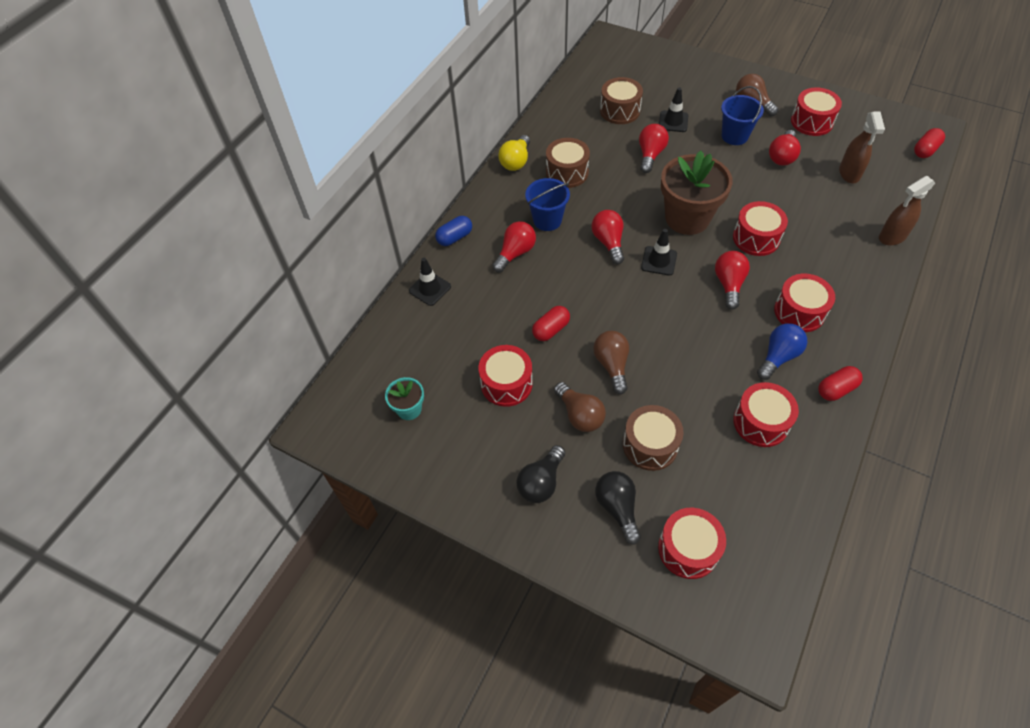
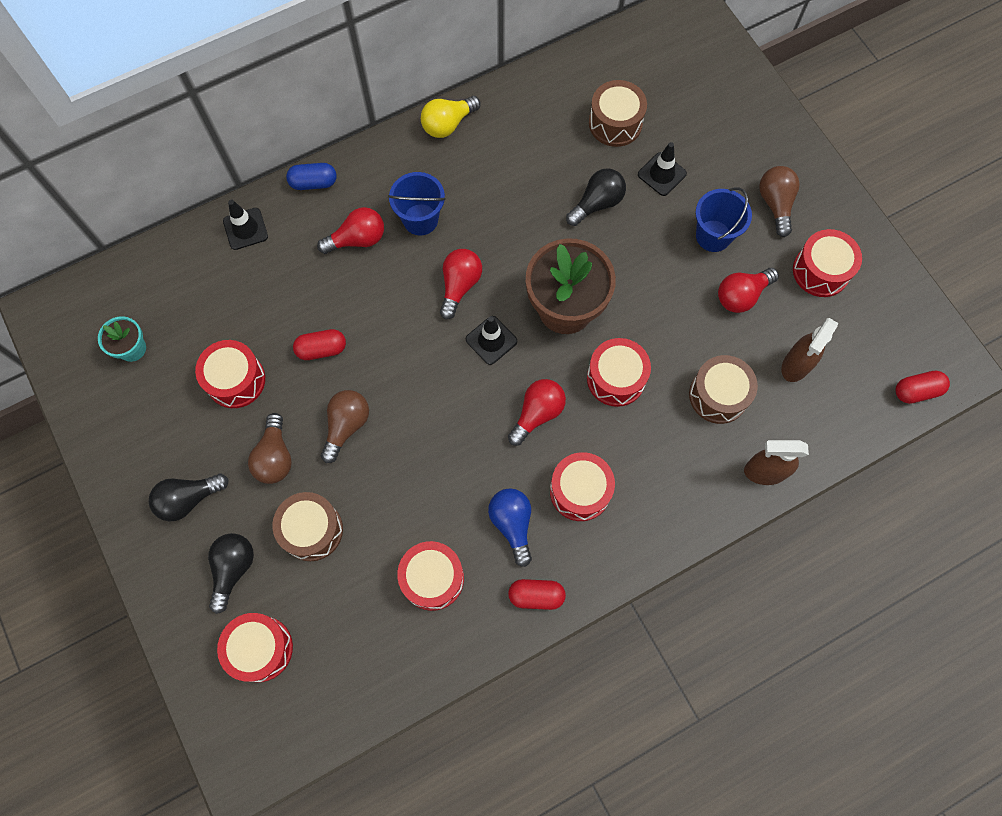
camera: 30 degrees right, 15 degrees up
(567, 172) = (489, 171): brown drum -> brown drum (718, 395)
(650, 155) = (597, 203): red light bulb -> black light bulb
(778, 357) = (512, 524): blue light bulb -> blue light bulb turned 90 degrees counterclockwise

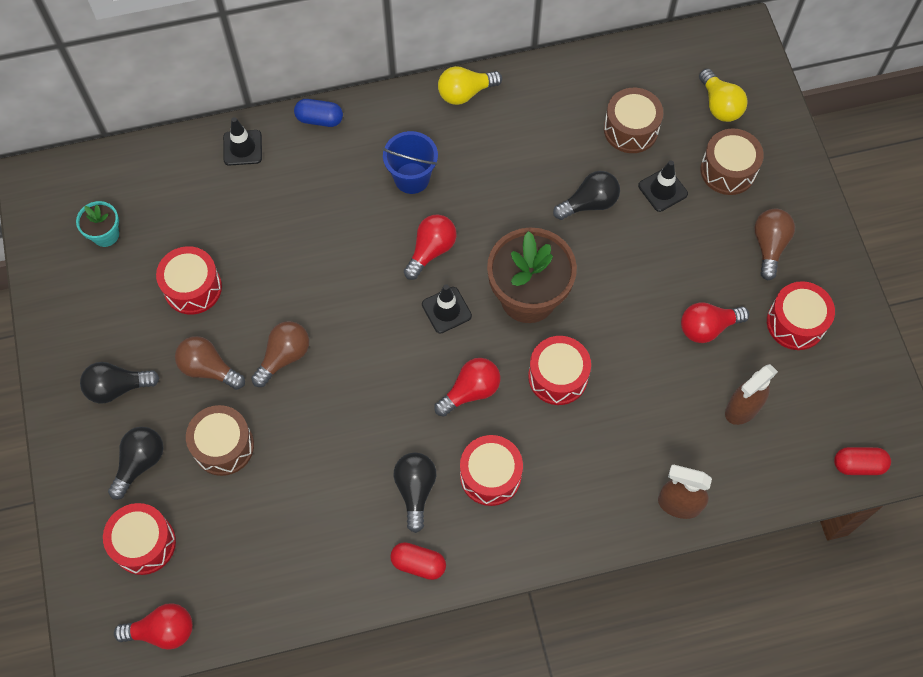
camera: 15 degrees right, 5 degrees down
(275, 457) = (208, 369): brown light bulb -> brown light bulb turned 105 degrees clockwise
(321, 349) = (281, 279): red capsule -> none
(357, 239) = (346, 183): red light bulb -> red light bulb (162, 631)
(432, 578) = (324, 521): red drum -> none
(512, 524) = (415, 490): blue light bulb -> black light bulb
(691, 81) = (719, 105): none -> yellow light bulb
(713, 236) = (696, 262): blue bucket -> none
(718, 395) = (655, 418): brown drum -> brown drum (728, 170)

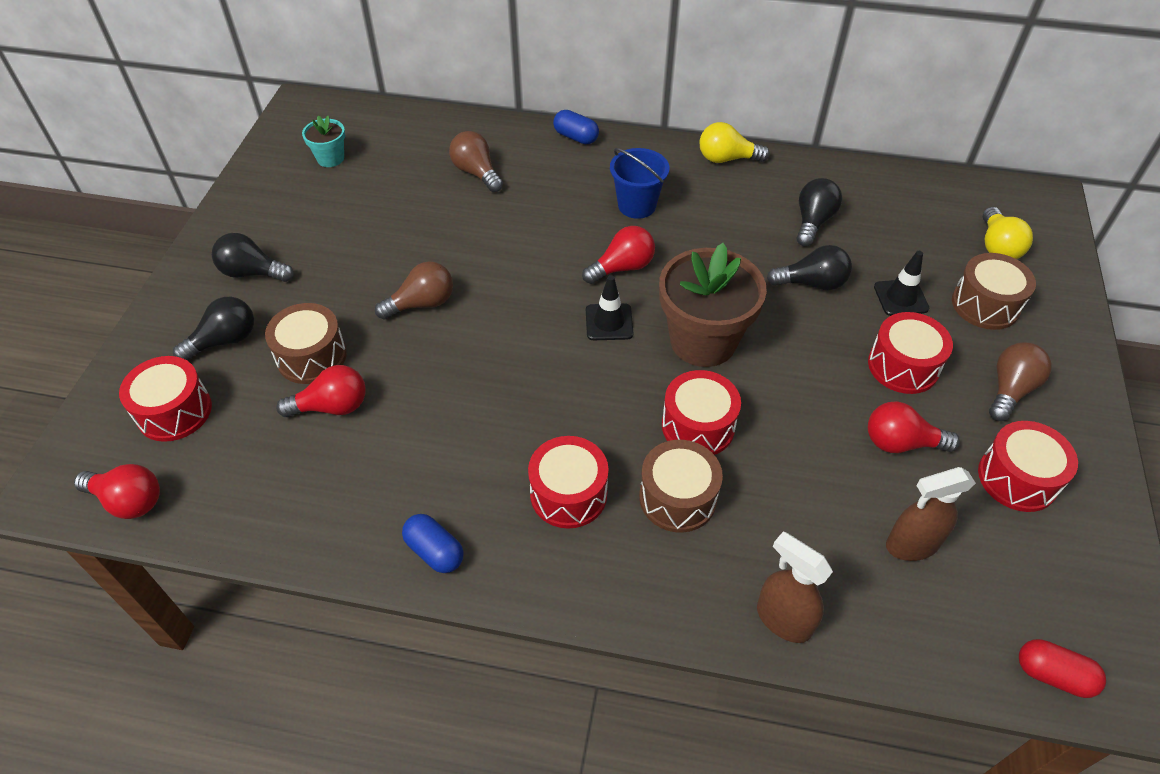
camera: 25 degrees right, 15 degrees down
(193, 288) = (376, 221): red drum -> red drum (903, 366)
(208, 369) = (344, 288): brown light bulb -> brown light bulb (476, 173)
(242, 148) = (493, 136): black traffic cone -> none
(415, 490) = (477, 475): black light bulb -> black light bulb (813, 222)
(418, 564) = (435, 551): red capsule -> blue capsule
(470, 391) = (593, 403): red light bulb -> red light bulb (332, 406)
(631, 129) = (887, 237): brown drum -> brown drum (677, 498)

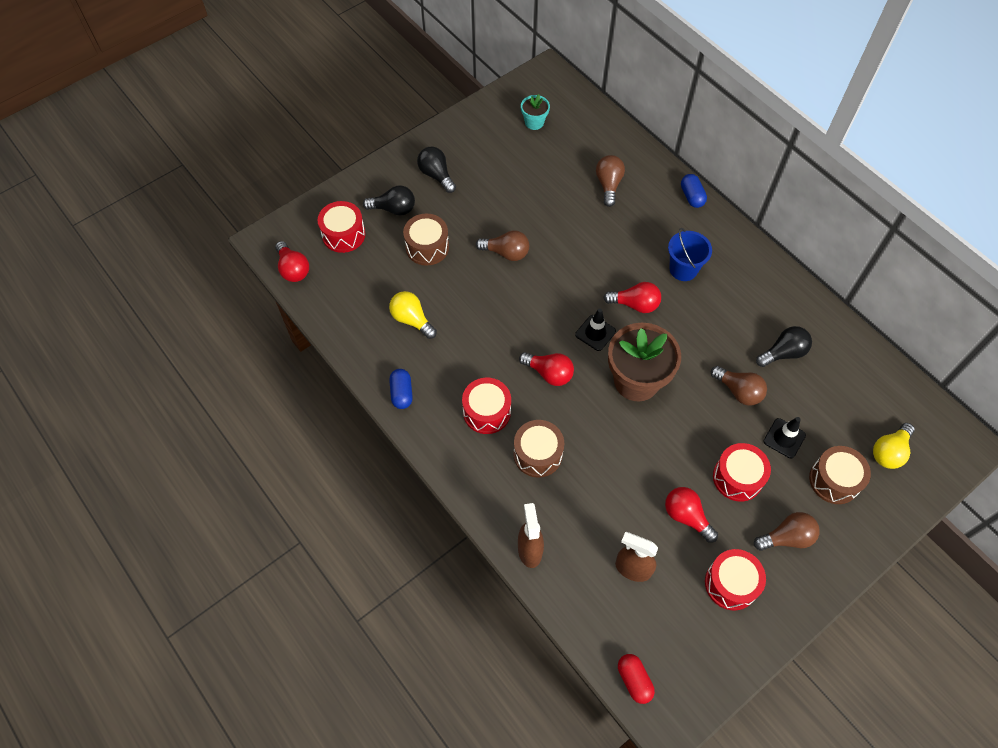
camera: 40 degrees right, 10 degrees up
(332, 406) = (415, 283): red light bulb -> red light bulb (549, 373)
(698, 426) = (585, 425): red drum -> none
(727, 159) = (774, 273): yellow light bulb -> yellow light bulb (412, 320)
(812, 283) = (738, 391): black light bulb -> brown light bulb

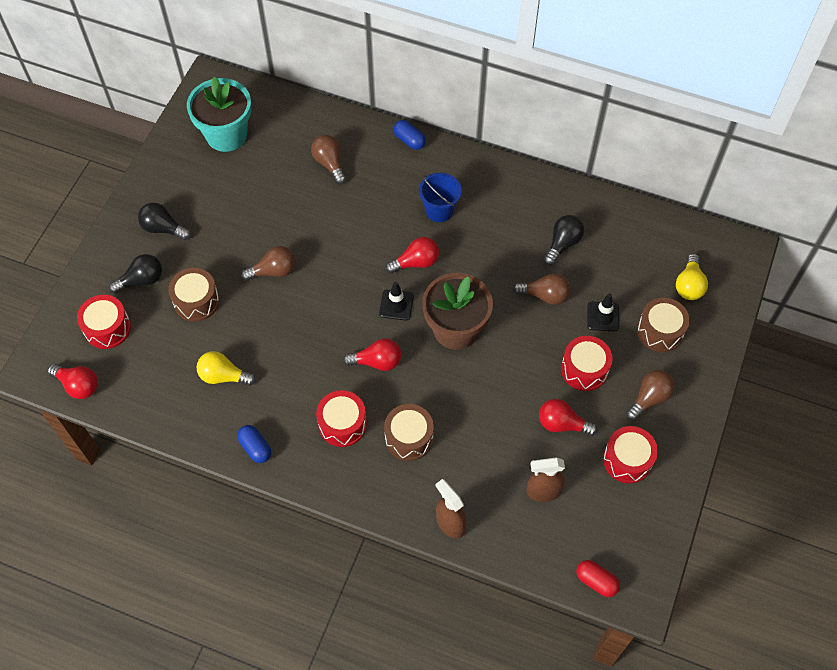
camera: 30 degrees left, 0 degrees up
(534, 122) = (226, 135): turquoise flower pot -> turquoise flower pot, size x2.05

